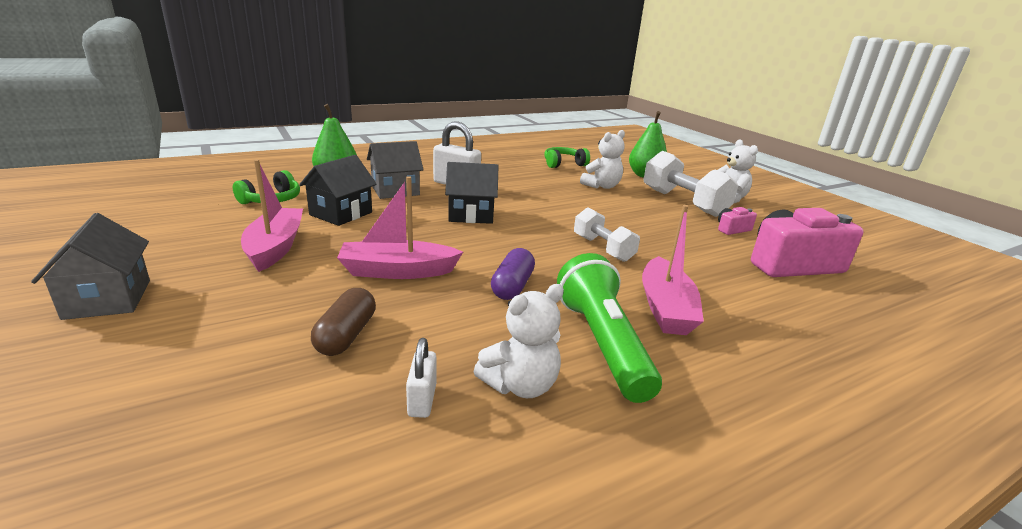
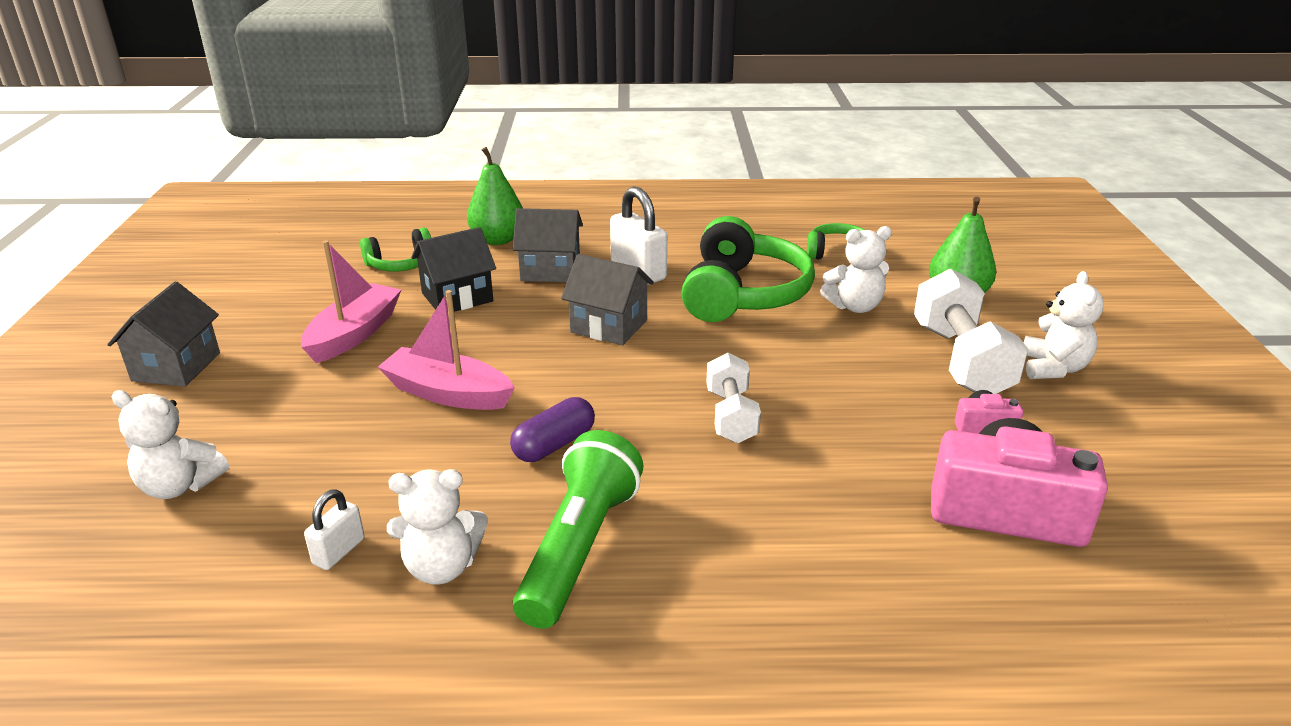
camera: 30 degrees right, 5 degrees up
(202, 392) = (180, 486): none -> white teddy bear
(346, 335) = (333, 461): brown capsule -> none
(471, 215) = (609, 326): black house -> grey house
(534, 188) = (742, 294): none -> green headphones
(665, 308) = (713, 525): pink boat -> none

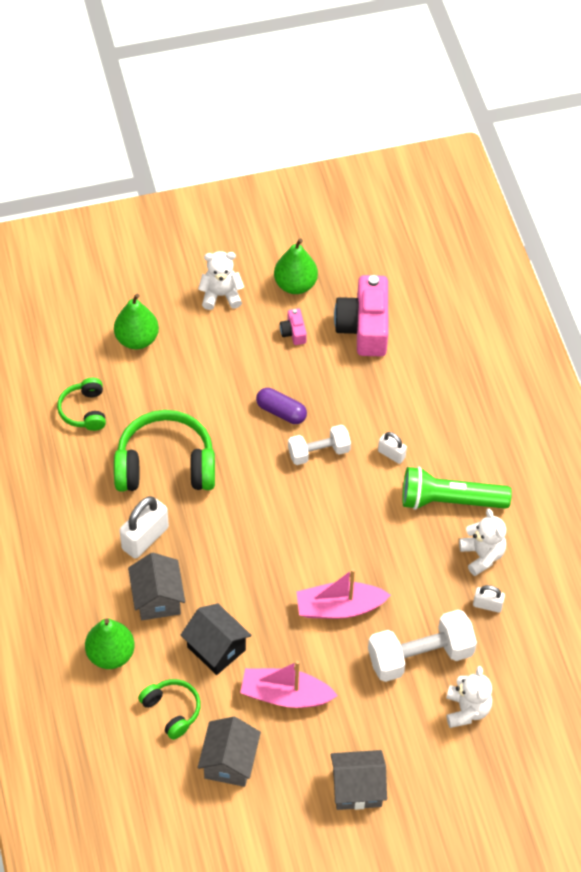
camera: 105 degrees left, 25 degrees up
(448, 393) = (339, 607): pink boat -> pink boat turned 75 degrees clockwise
(554, 445) = (373, 534): purple capsule -> purple capsule (281, 412)
(609, 326) = (232, 538): grey house -> grey house (229, 762)
(705, 493) = (391, 454): none -> white padlock
(854, 306) = (167, 397): white teddy bear -> none
(960, 360) = (224, 340): white dumbbell -> white dumbbell (420, 656)
(1095, 443) = (295, 285): none -> green pear

